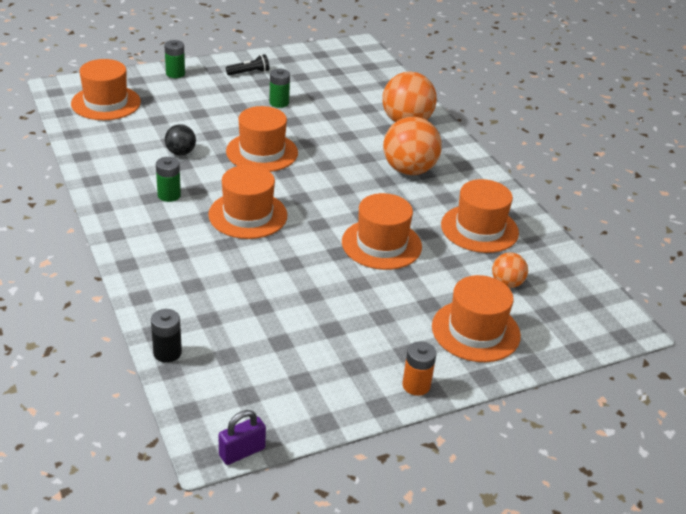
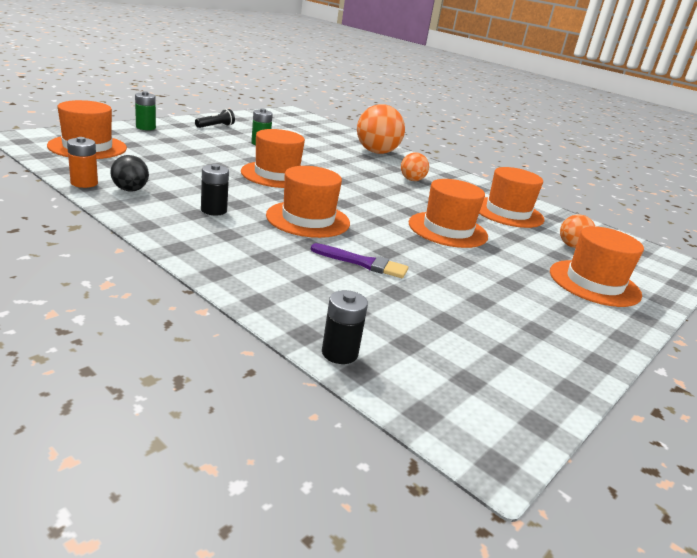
camera: 25 degrees left, 10 degrees down
(169, 195) = (214, 210): green battery -> black battery
(180, 153) = (198, 179): black ball -> black ball (130, 190)
(242, 452) = (529, 447): purple padlock -> none
(258, 272) = (363, 263): none -> purple brush
(409, 170) = (412, 180): orange ball -> orange ball, size x0.53
(416, 385) = (606, 336): orange battery -> orange battery (84, 183)

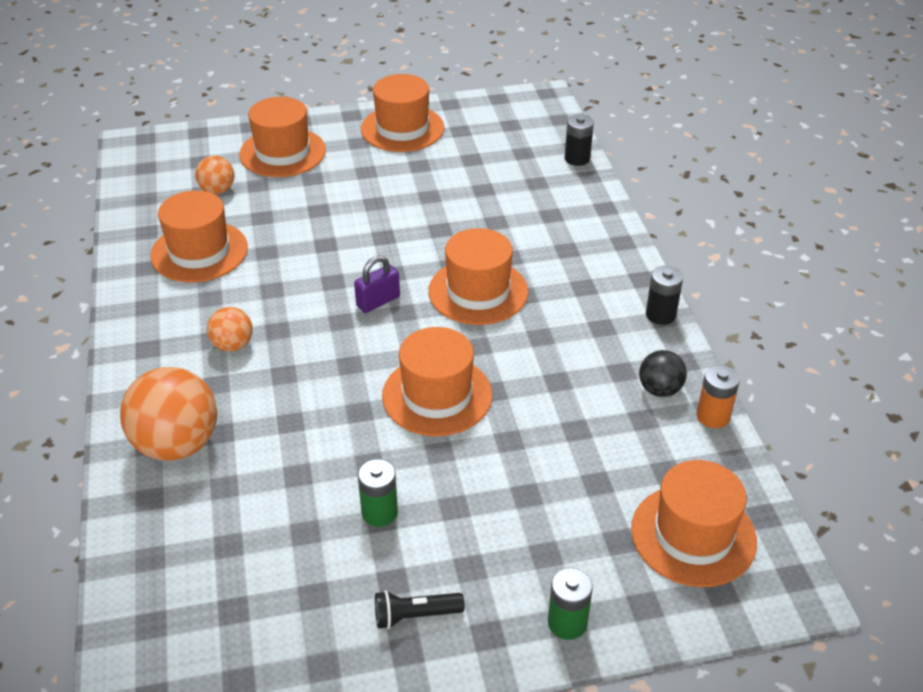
camera: 140 degrees left, 15 degrees up
(214, 210) = (577, 328): black battery -> black battery (660, 315)
(363, 263) = (480, 222): purple brush -> none
(366, 205) = (378, 301): none -> purple padlock
(447, 230) = (329, 242): orange hat -> orange hat (402, 128)

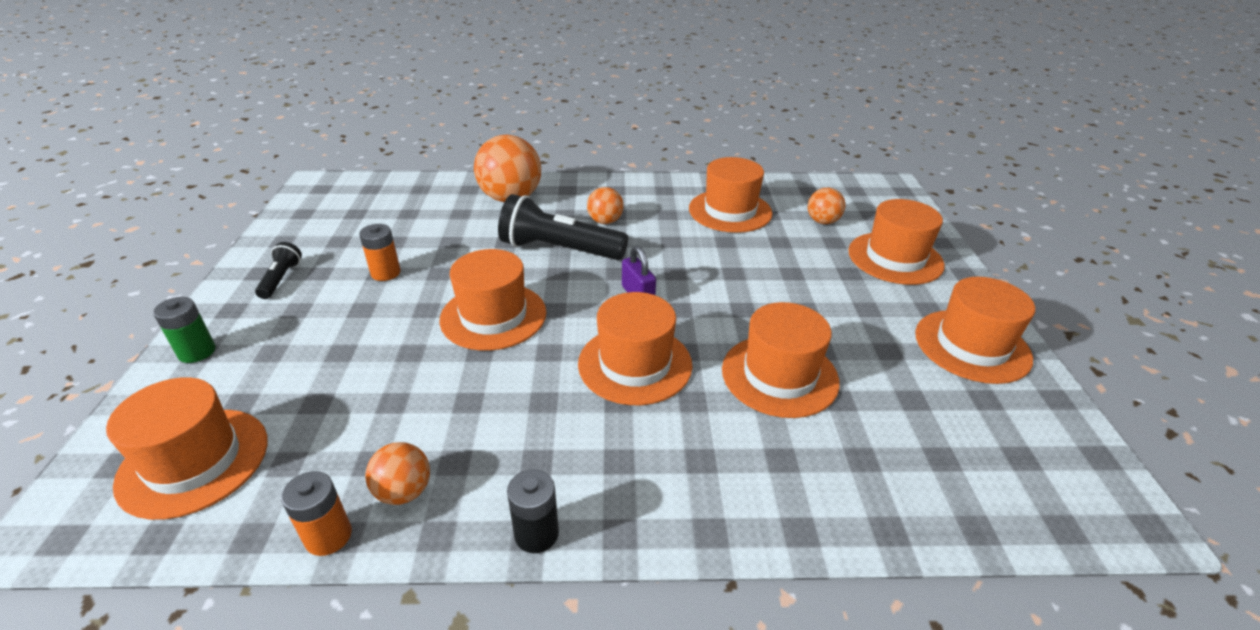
camera: 100 degrees right, 5 degrees down
(302, 372) = (559, 250): none -> black flashlight
(379, 512) = (386, 273): green battery -> orange battery
(466, 216) = (779, 375): none -> orange hat
(577, 158) = (940, 524): black battery -> none
(660, 389) = (404, 491): black ball -> orange ball

